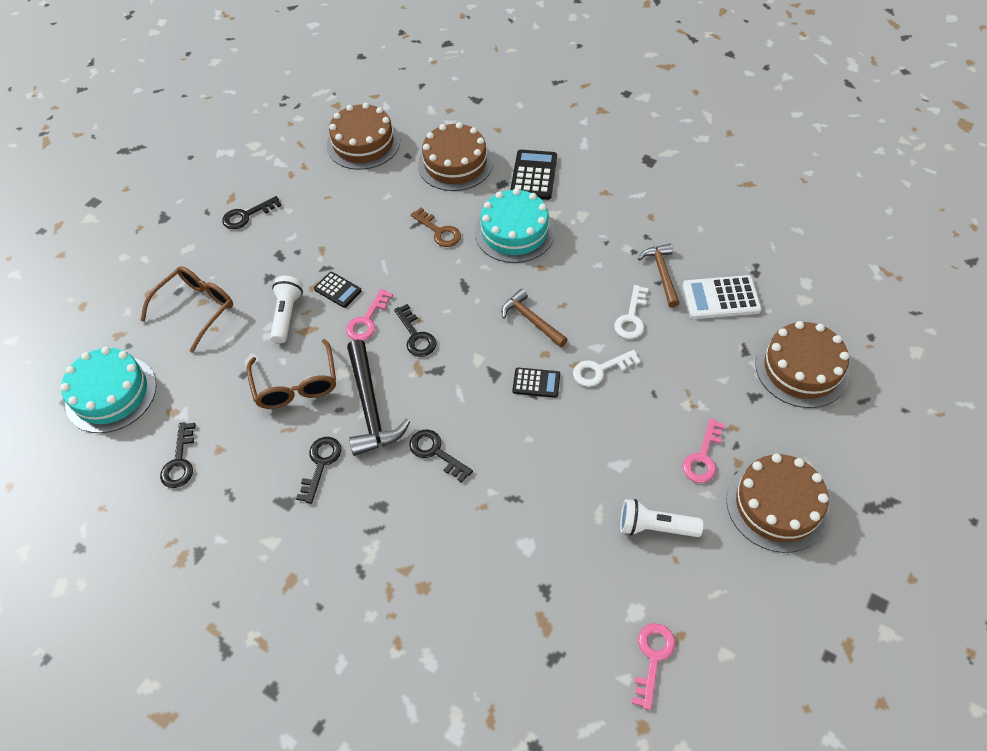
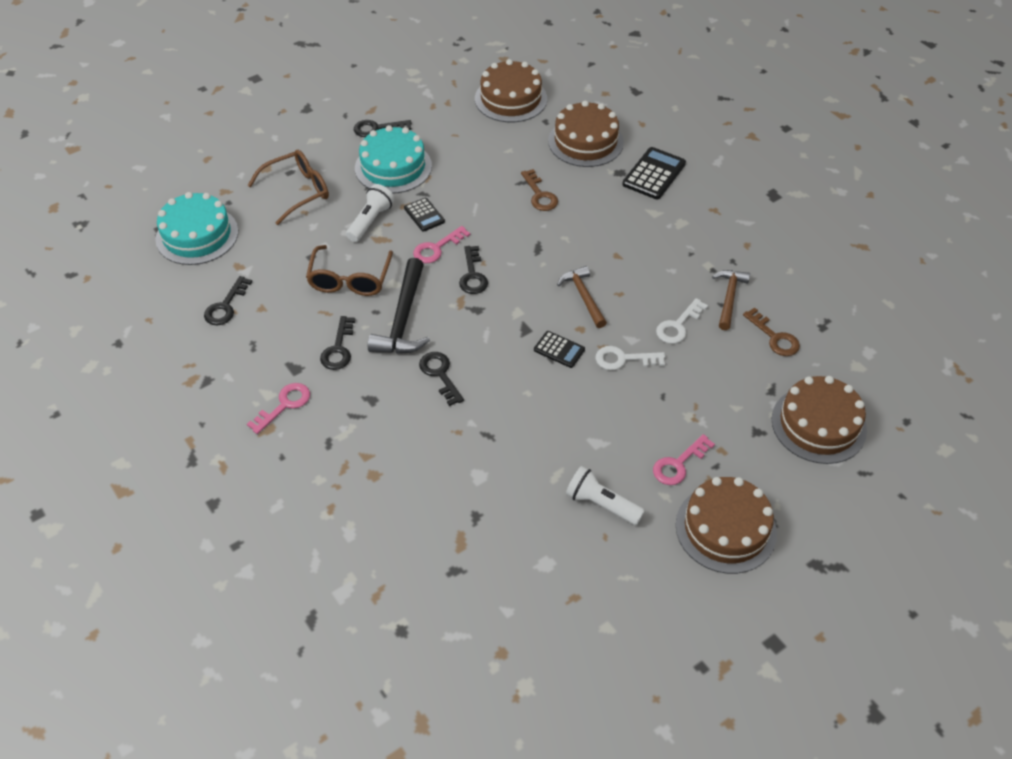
camera: 20 degrees right, 5 degrees down
(321, 464) = (338, 349): black key -> black key turned 150 degrees clockwise
(514, 232) = (609, 217): turquoise cake -> turquoise cake (393, 167)
(652, 657) = (540, 604): pink key -> pink key (284, 405)
(721, 298) = (774, 337): white calculator -> brown key

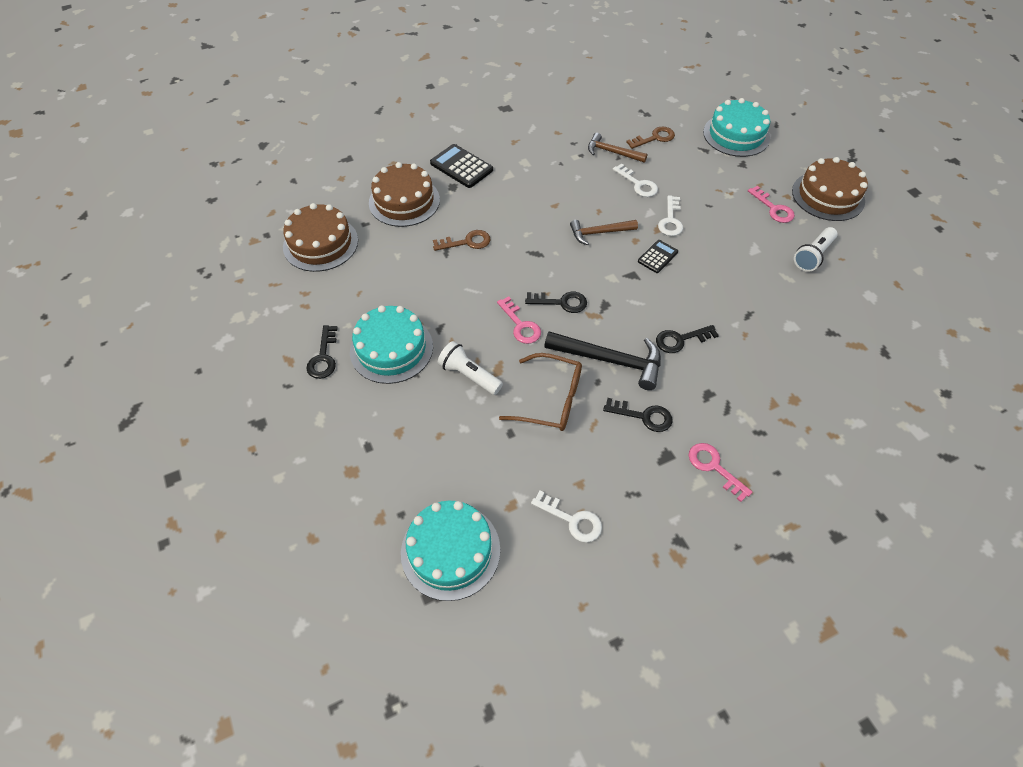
camera: 80 degrees left, 5 degrees up
(225, 306) = (572, 520): black key -> white key
(298, 191) = (403, 440): brown glasses -> none
(424, 215) = (471, 330): black calculator -> none
(818, 424) = (736, 135): brown cake -> turquoise cake

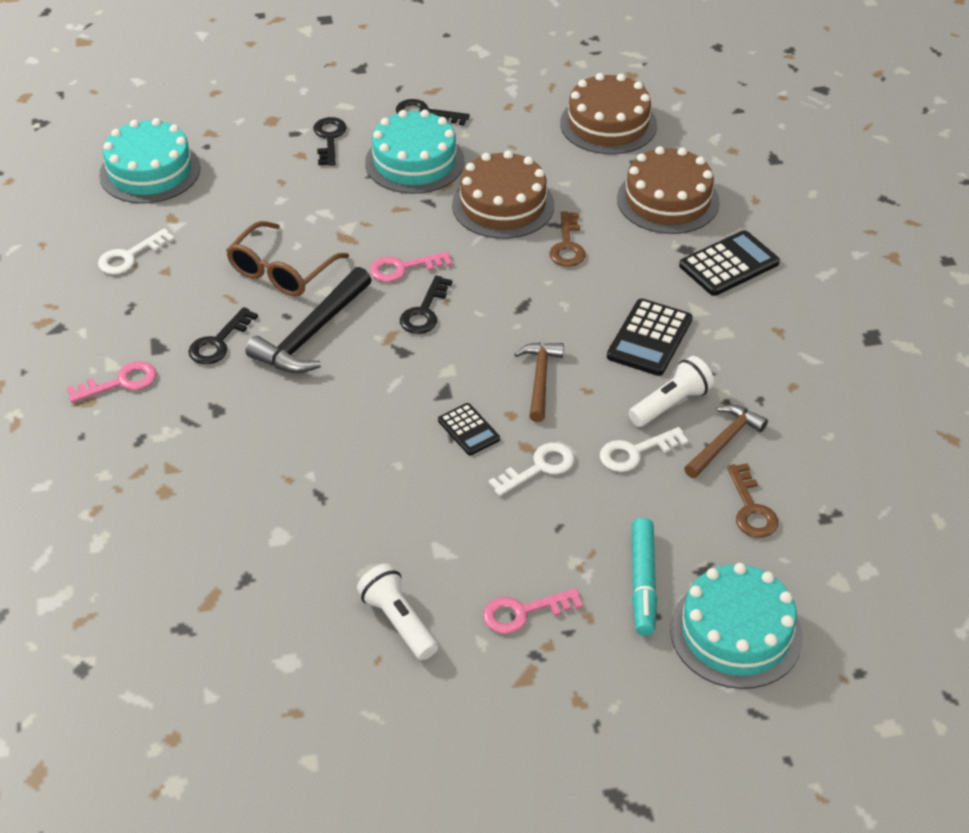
camera: 105 degrees right, 10 degrees down
(469, 375) = (348, 214): white flashlight -> white flashlight (671, 404)
(542, 191) = (649, 338): none -> black calculator
(670, 220) = (539, 467): white key -> white key turned 120 degrees clockwise
(680, 340) = (311, 409): black key -> black key (329, 138)
(726, 169) = (643, 582): none -> turquoise marker
(828, 196) = (529, 708): brown cake -> brown cake (503, 205)

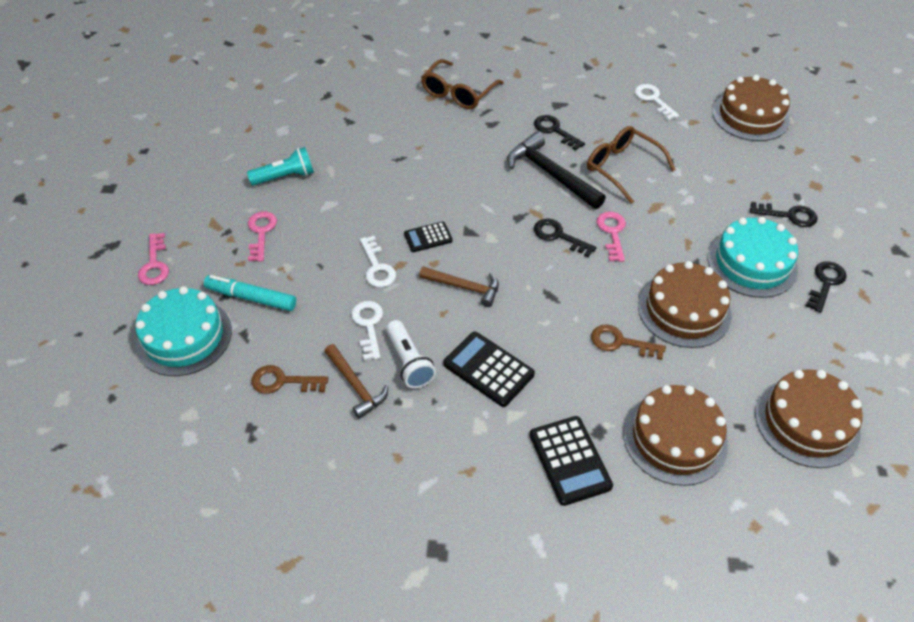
camera: 105 degrees right, 5 degrees up
(121, 382) = (529, 87): pink key -> pink key (154, 264)
(148, 461) = (458, 93): none -> brown glasses
(150, 171) = (750, 116): turquoise cake -> brown cake
(398, 622) = (285, 177): white flashlight -> turquoise flashlight

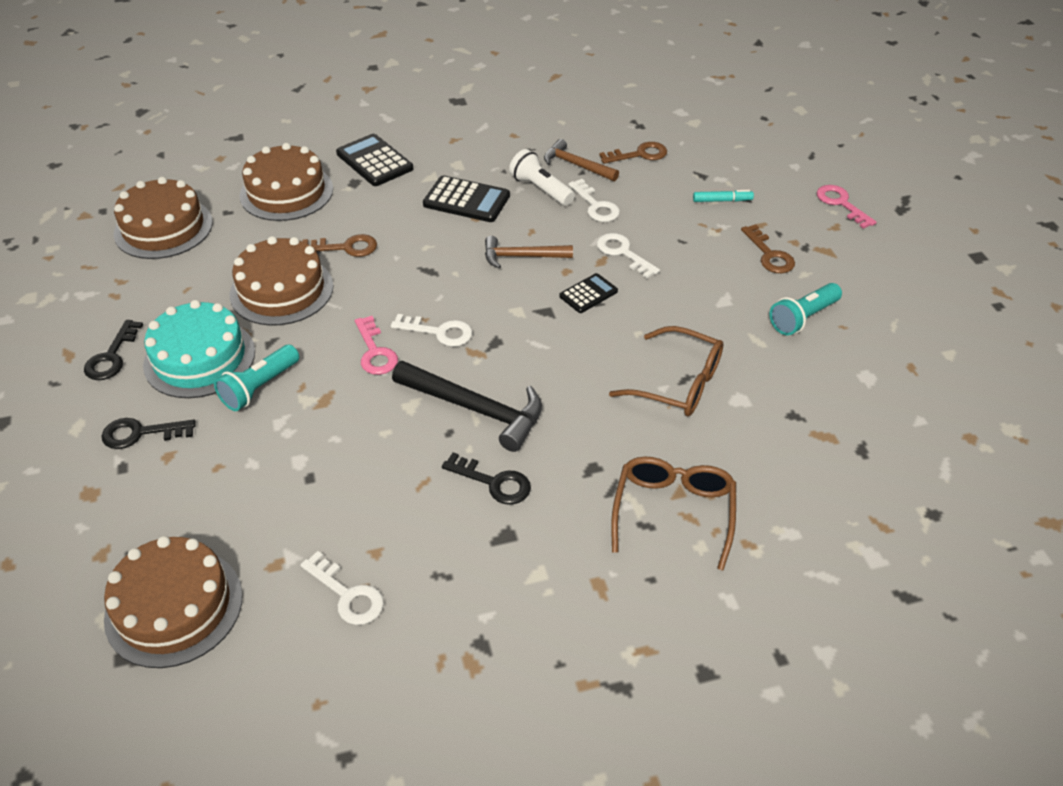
camera: 160 degrees right, 5 degrees down
(184, 336) = (751, 162): turquoise cake -> none
(251, 298) = (722, 200): turquoise marker -> turquoise marker, size x0.61
(261, 232) = (769, 255): pink key -> brown key
(558, 236) = (439, 332): black key -> white key
(622, 168) = (379, 445): brown glasses -> brown glasses (678, 384)
(703, 227) = (259, 387): none -> turquoise flashlight

